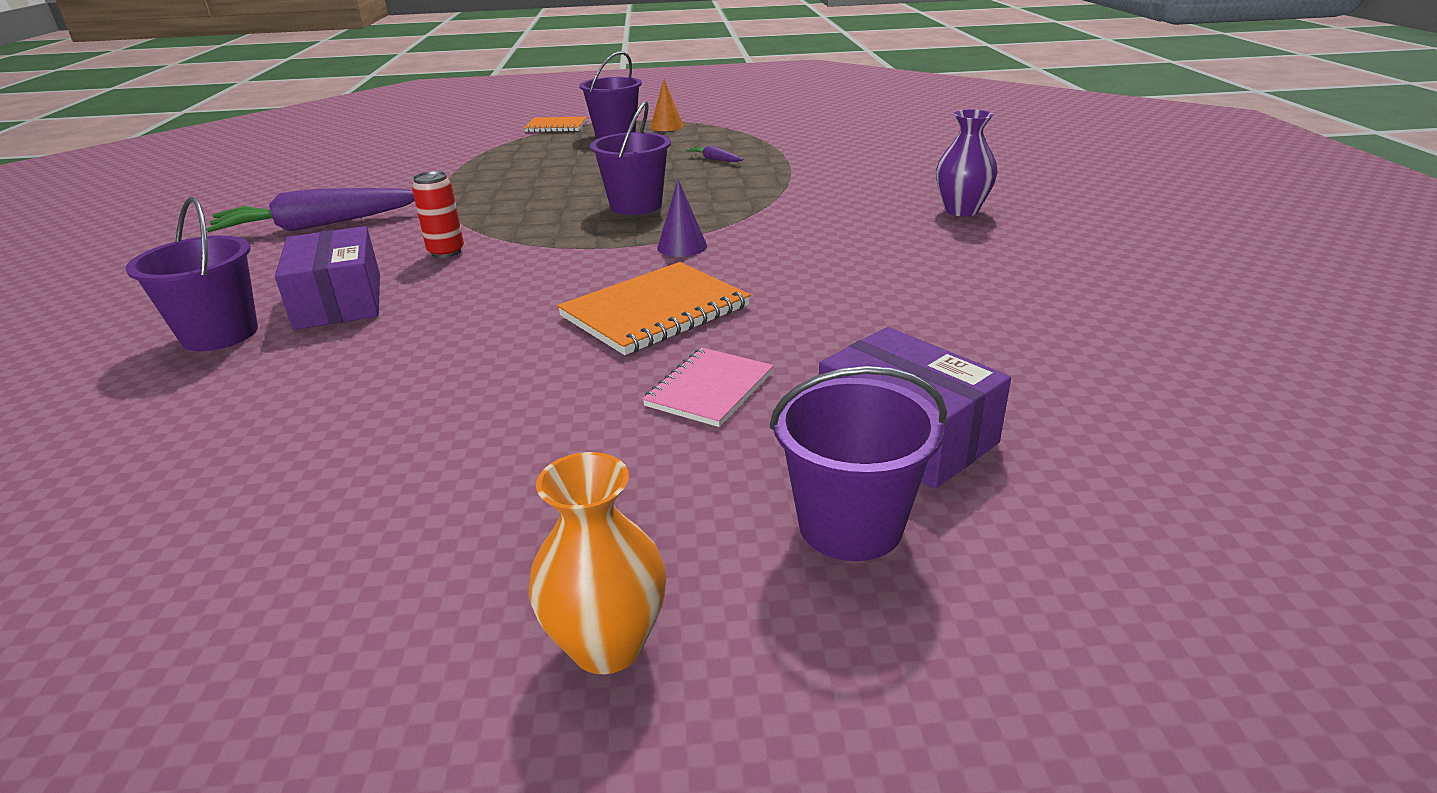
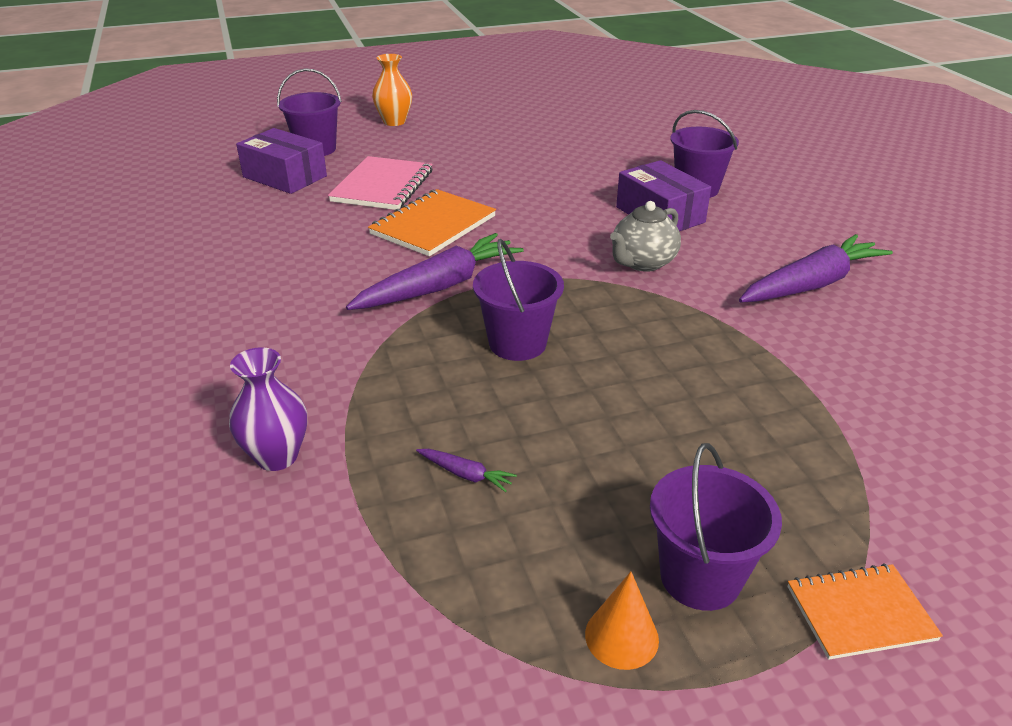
camera: 165 degrees right, 5 degrees up
(446, 252) = (642, 263): red can -> grey teapot
(682, 246) = (440, 286): purple cone -> purple carrot
(710, 389) = (382, 186): pink notebook -> pink notebook, size x1.60
(961, 210) = (154, 365): purple vase -> purple vase (277, 456)

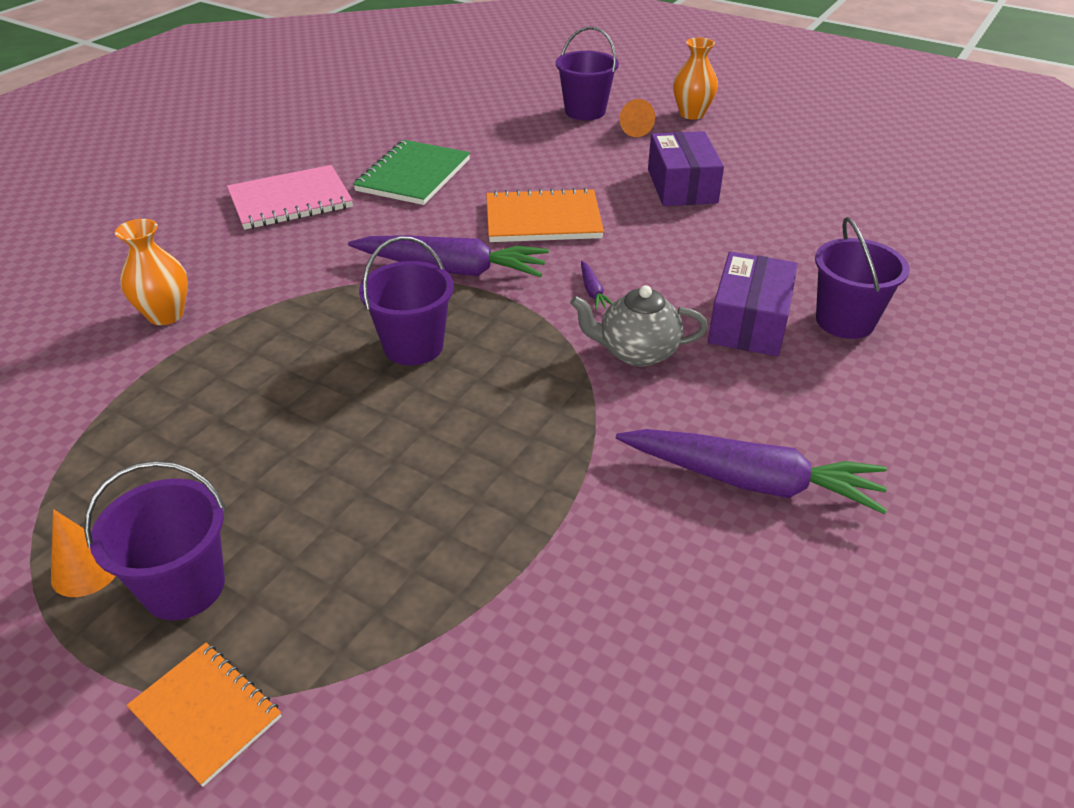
camera: 50 degrees right, 5 degrees up
(272, 247) = (413, 175): none -> green notebook
(277, 456) = (166, 315): purple vase -> orange vase
(285, 177) = (521, 124): purple box -> purple box (682, 186)
(373, 146) = (632, 128): none -> orange cone
(382, 186) = (572, 167): pink notebook -> pink notebook (290, 200)
(466, 474) = (215, 405): purple carrot -> purple carrot (593, 291)

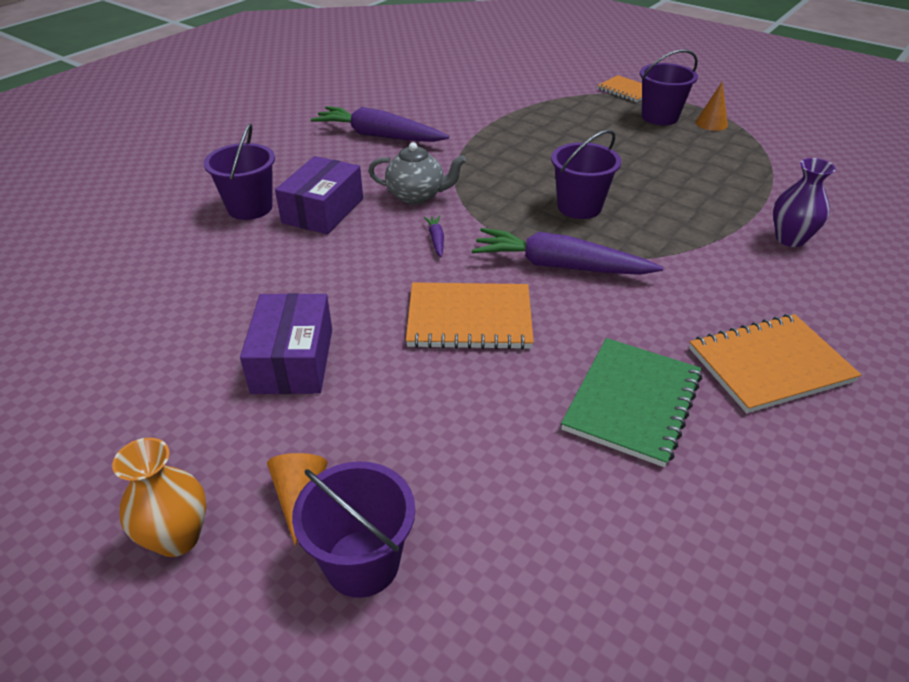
camera: 175 degrees left, 0 degrees up
(166, 315) = (790, 239): orange vase -> purple vase
(290, 200) = (770, 365): pink notebook -> orange notebook

